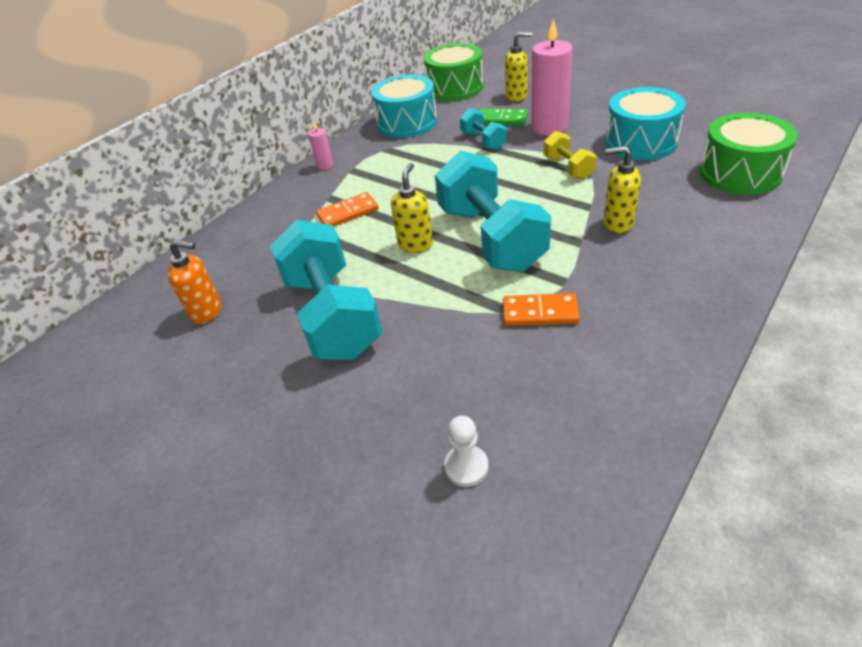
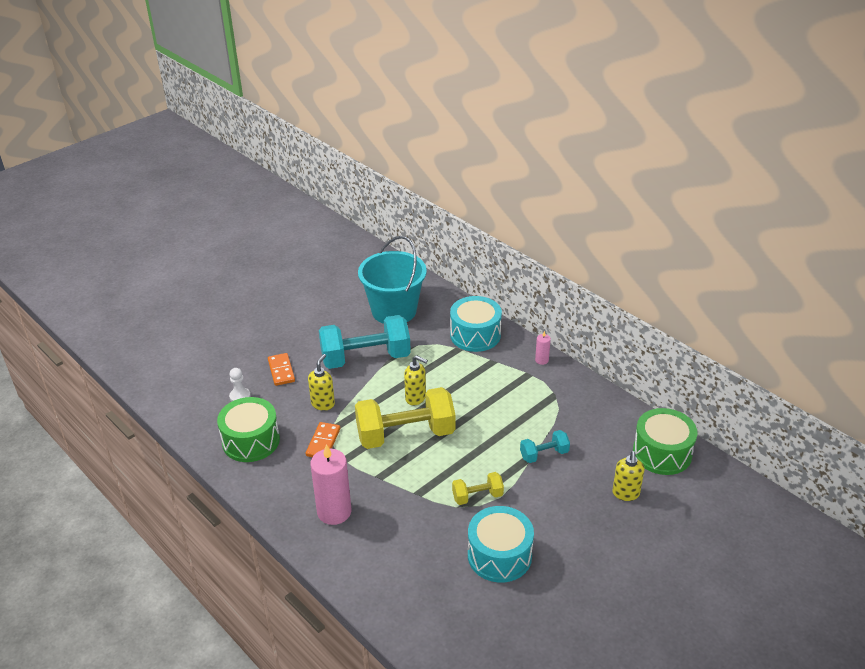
camera: 95 degrees right, 5 degrees down
(207, 312) = (394, 311): orange soap dispenser -> turquoise bucket
(348, 213) = (469, 369): orange domino -> orange domino (281, 371)
(407, 122) = (598, 412): turquoise drum -> turquoise drum (475, 335)
(491, 238) = (405, 435): turquoise dumbbell -> yellow dumbbell
(502, 119) = (579, 473): green domino -> none
(549, 127) = (552, 502): pink candle -> pink candle (334, 512)
(617, 223) = (390, 503): yellow soap dispenser -> yellow soap dispenser (323, 404)
(740, 173) = (421, 601): green drum -> green drum (251, 441)

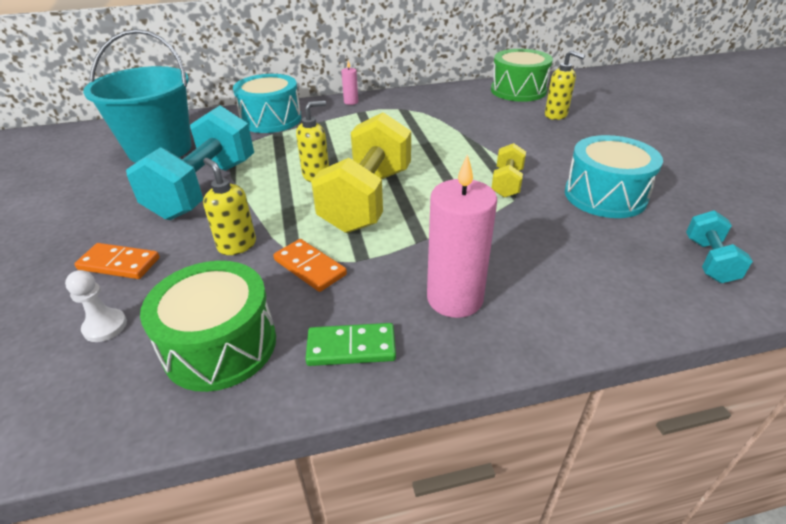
camera: 60 degrees left, 0 degrees up
(275, 486) = (351, 347): none -> green domino
(544, 454) = (476, 134): turquoise dumbbell -> turquoise dumbbell (709, 260)

